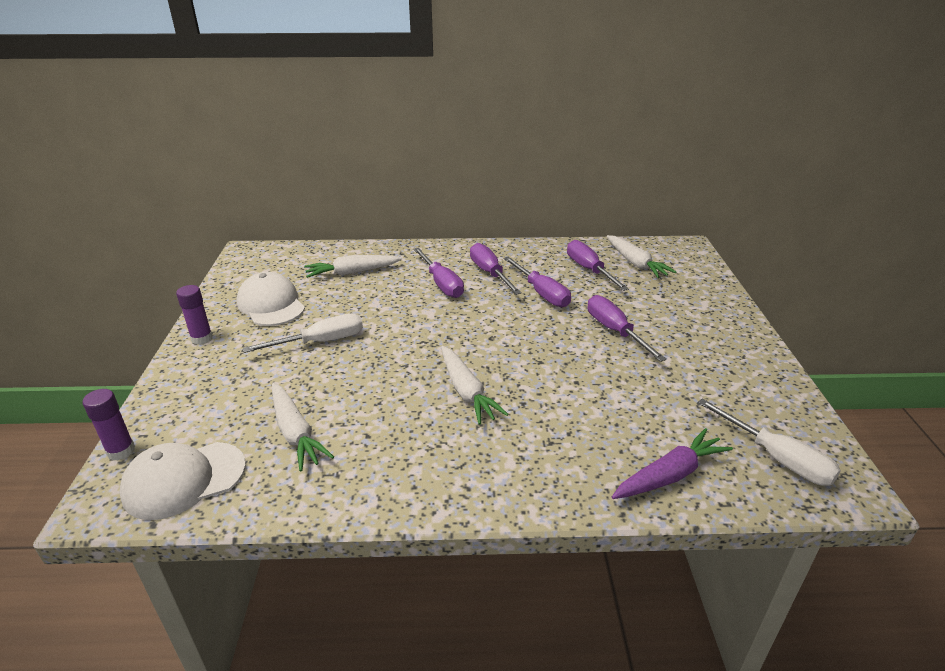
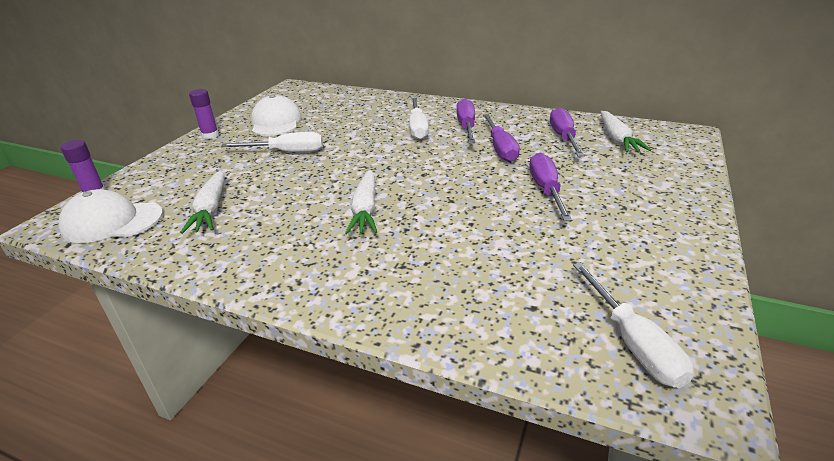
camera: 25 degrees right, 0 degrees up
(352, 272) = (354, 110): white carrot -> none
(441, 284) = (418, 128): purple screwdriver -> white screwdriver
(669, 475) = (494, 325): purple carrot -> none

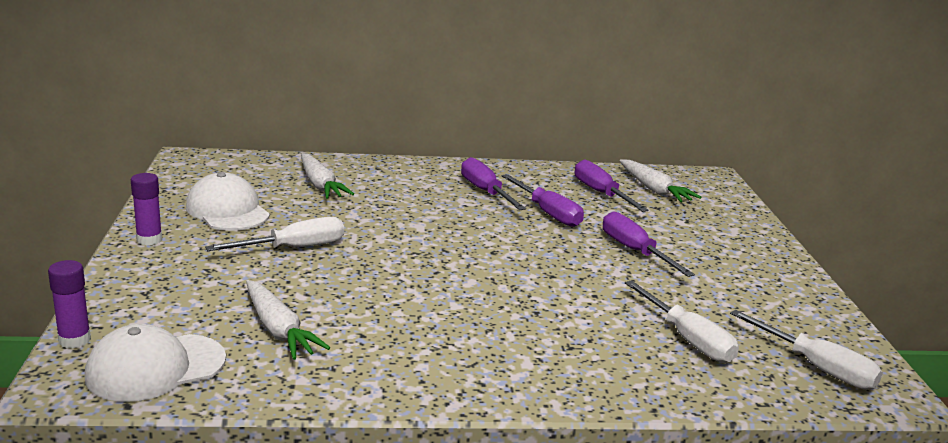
camera: 30 degrees left, 10 degrees down
(365, 209) = (471, 299): white carrot -> white carrot (320, 185)
(418, 128) = (429, 199): white screwdriver -> white screwdriver (687, 339)

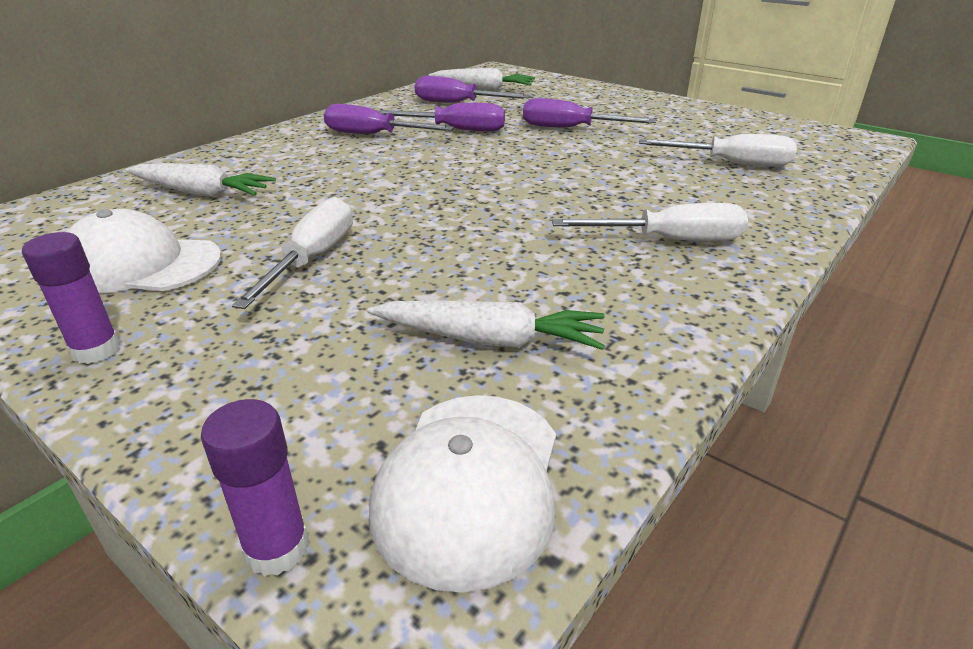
camera: 45 degrees left, 10 degrees up
(816, 367) = (811, 144): white screwdriver -> white screwdriver (669, 240)

